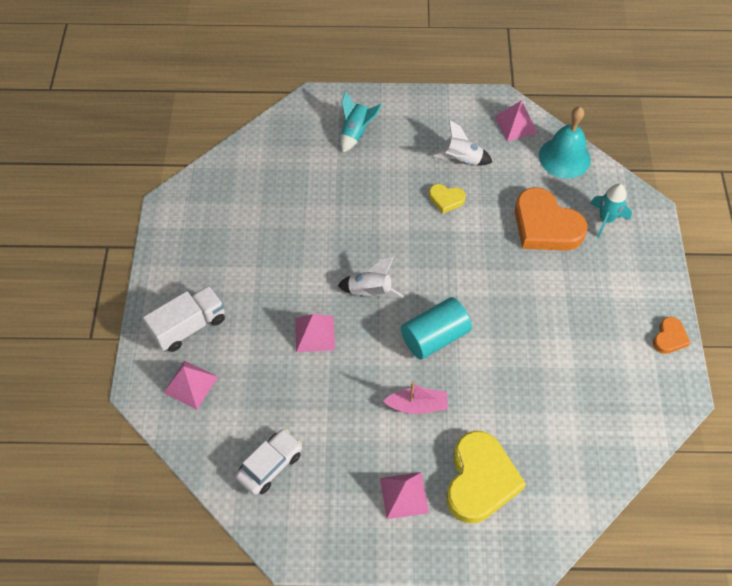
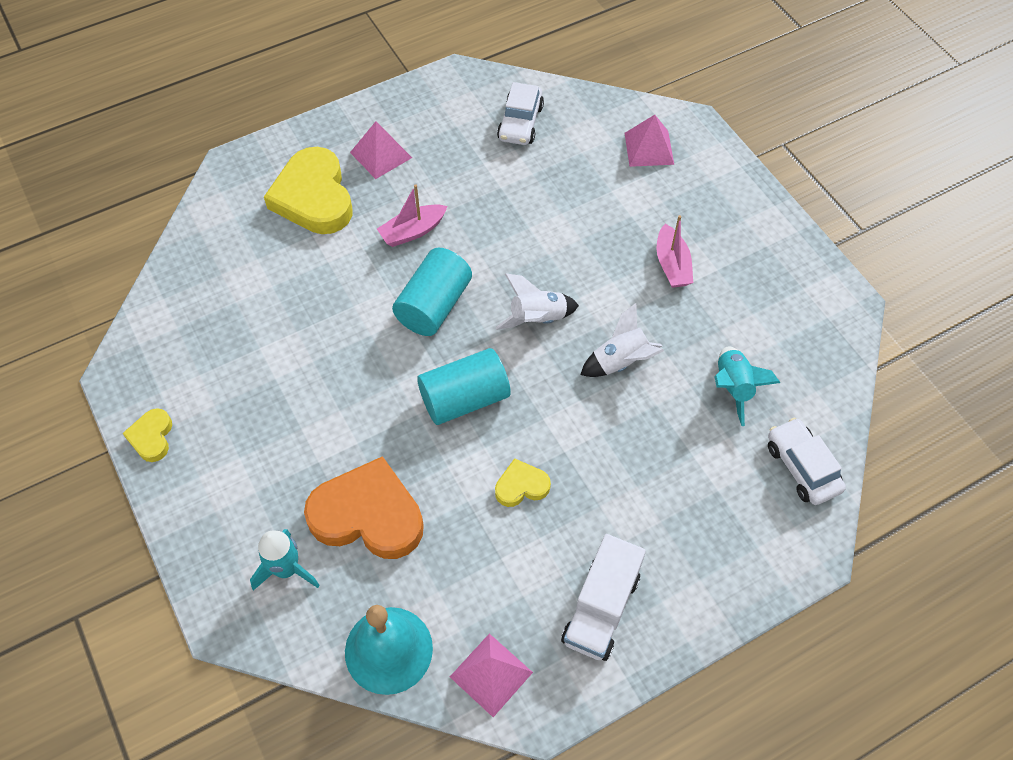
camera: 150 degrees right, 0 degrees up
(189, 326) = (698, 194): white truck -> white truck (601, 608)
(253, 284) = (672, 265): none -> pink boat
(282, 136) = (802, 467): none -> white car
(314, 333) = (565, 248): pink pyramid -> none
(356, 132) = (711, 528): turquoise rocket -> turquoise rocket (733, 388)
(450, 264) = (464, 399): none -> turquoise cylinder
(461, 160) = (537, 561): white rocket -> white rocket (621, 362)
(669, 338) = (151, 437): orange heart -> yellow heart

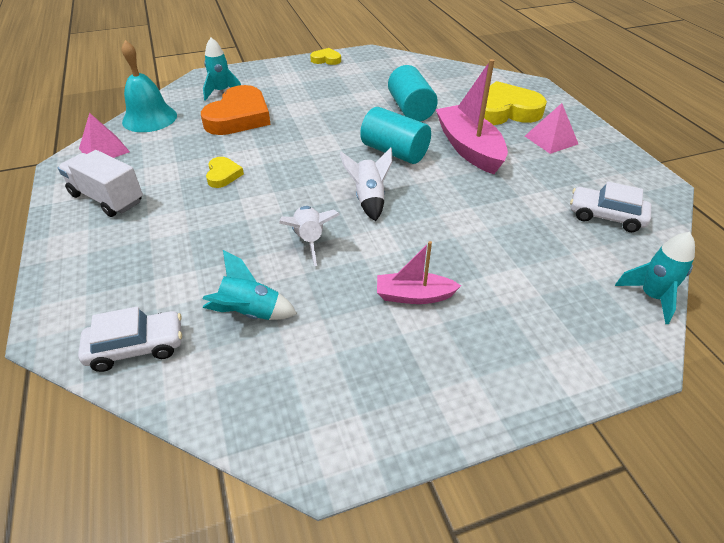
camera: 100 degrees right, 15 degrees down
(412, 231) = (469, 148): pink boat -> pink boat, size x1.78
(464, 399) = (306, 158): turquoise cylinder -> turquoise cylinder (410, 109)
(623, 107) = (651, 297): none -> turquoise rocket
(649, 148) = (586, 307): pink pyramid -> none

